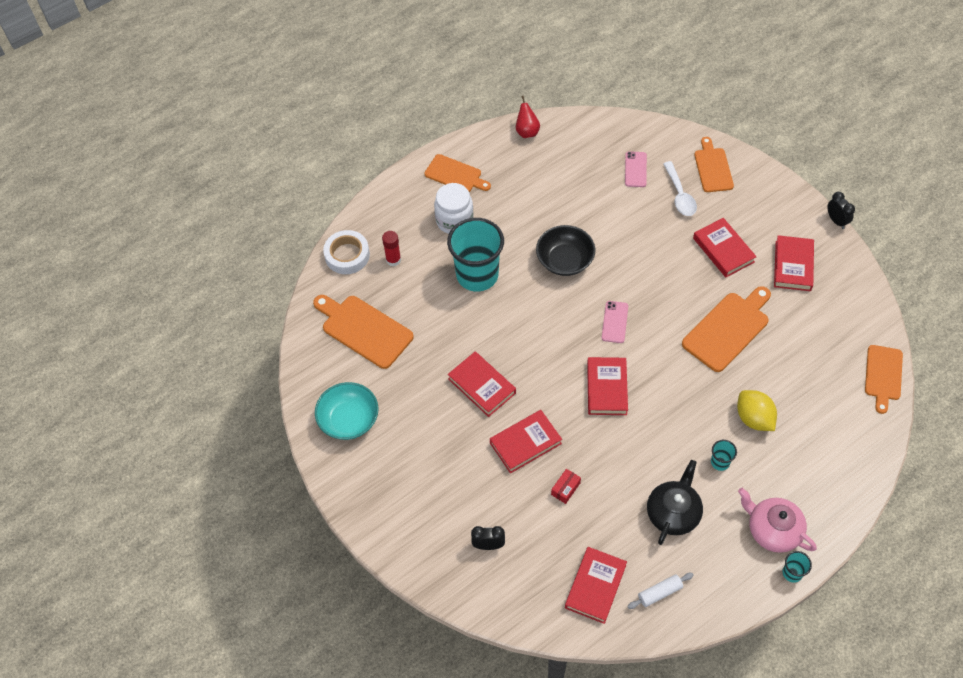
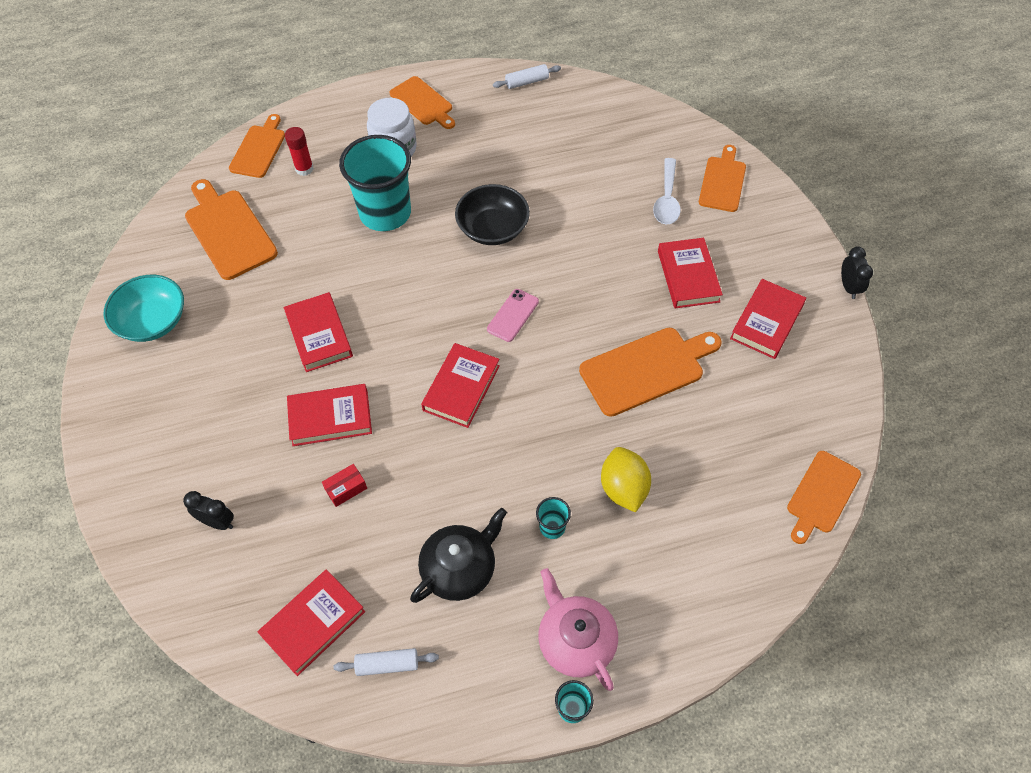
camera: 20 degrees right, 0 degrees up
(347, 255) = (259, 149): white tape -> orange cutting board
(527, 132) = (527, 82): red pear -> white rolling pin
(635, 169) = (629, 156): pink phone -> none

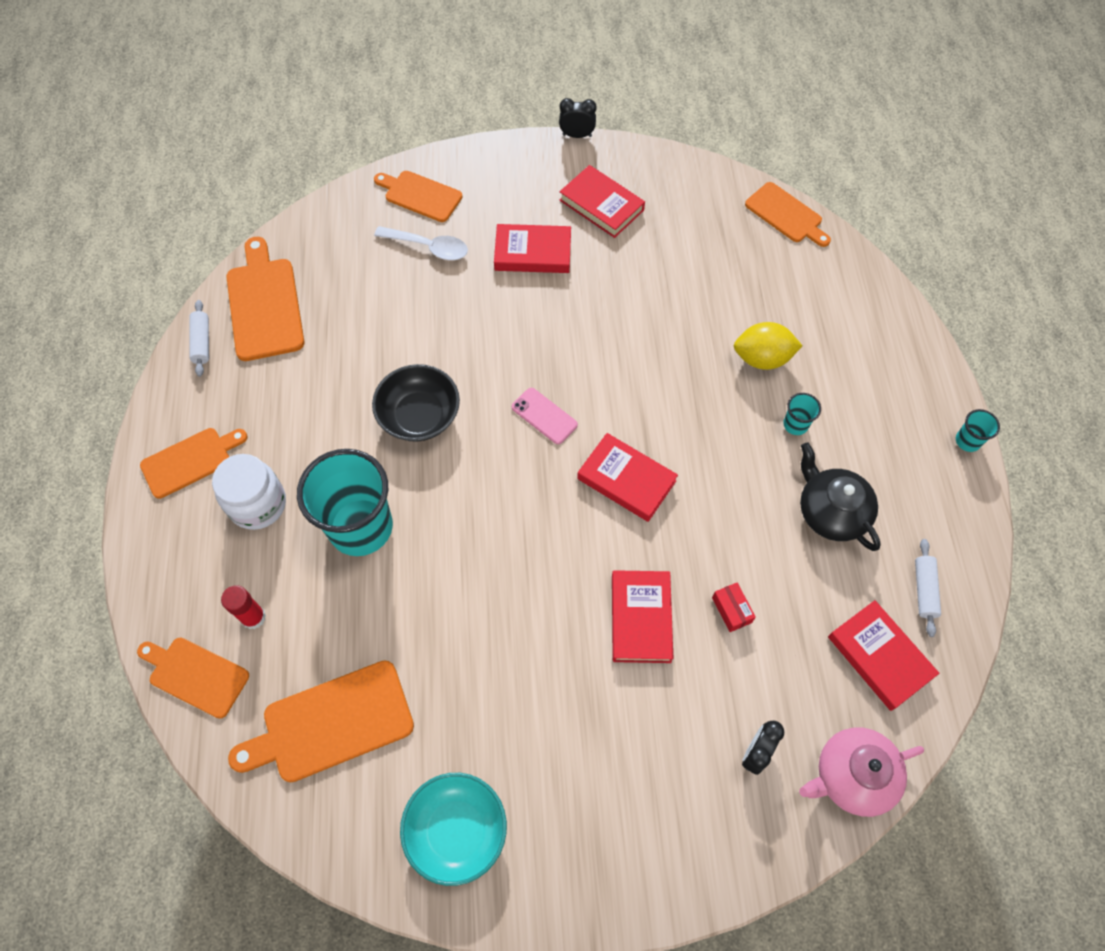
camera: 80 degrees left, 5 degrees up
(319, 335) = (525, 621): red book -> none
(575, 640) = (907, 426): pink teapot -> pink teapot (852, 775)
(646, 369) = (635, 312): orange cutting board -> orange cutting board (264, 304)

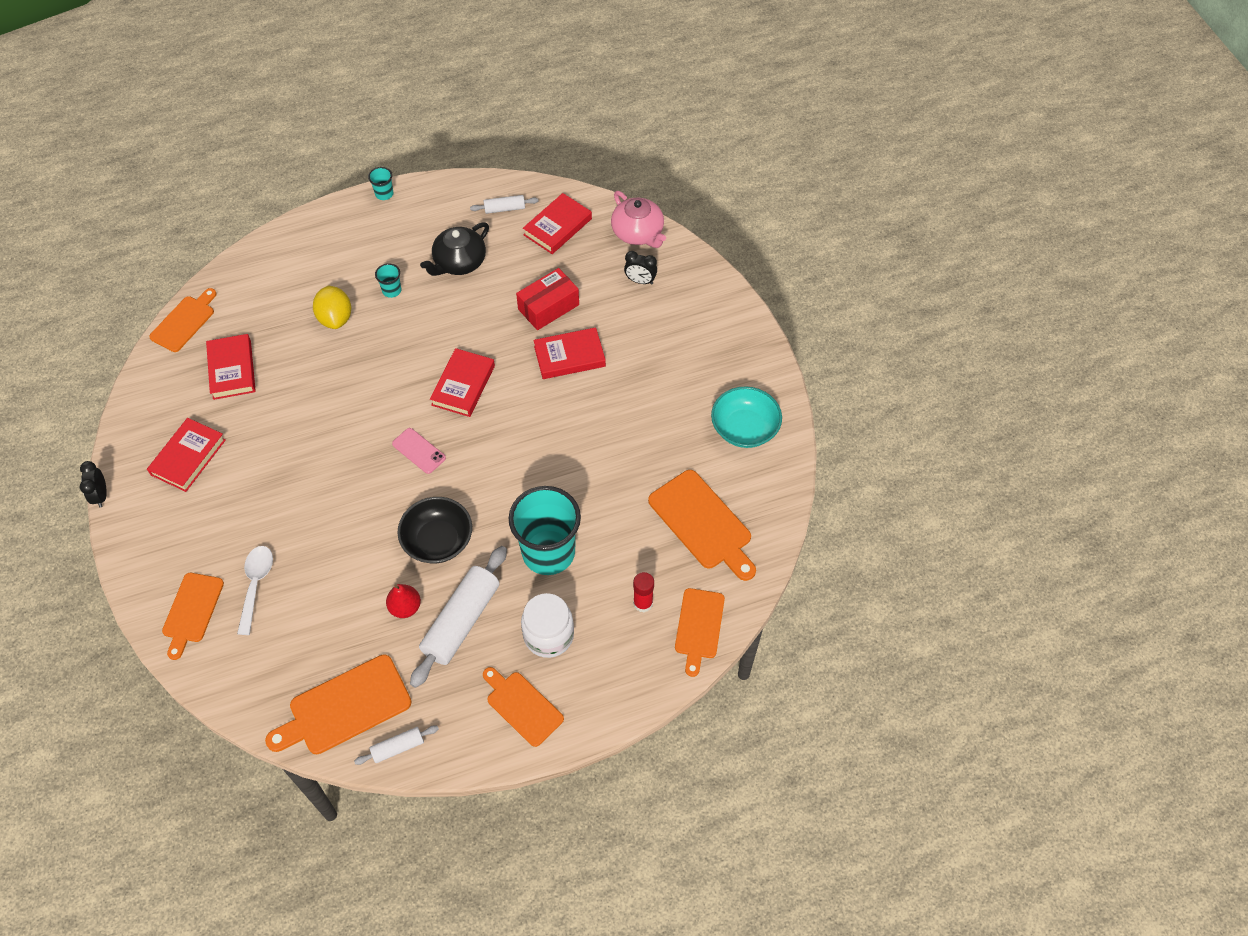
camera: 105 degrees left, 5 degrees down
(312, 421) = (461, 621): none -> white rolling pin
(350, 372) = (405, 607): none -> red pear
(533, 252) = (250, 498): red book -> red book (232, 369)
(544, 416) = (419, 451): pink phone -> pink phone turned 75 degrees counterclockwise
(731, 610) = (548, 307): red box -> red box, size x1.89

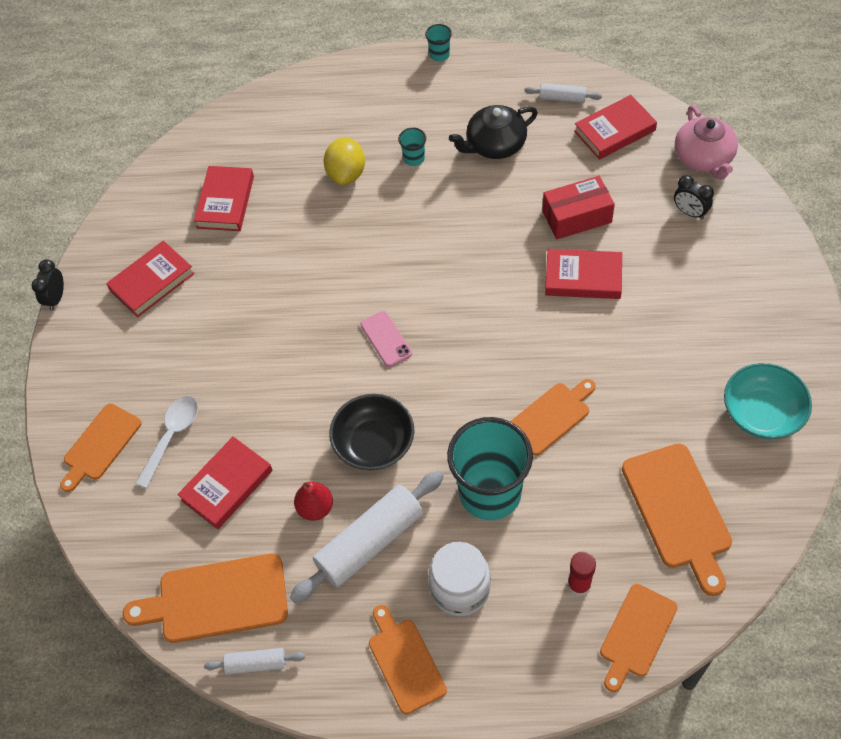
camera: 25 degrees right, 0 degrees up
(184, 322) = (196, 141): orange cutting board -> orange cutting board (551, 416)
(463, 385) = (456, 279): red book -> red book (227, 485)

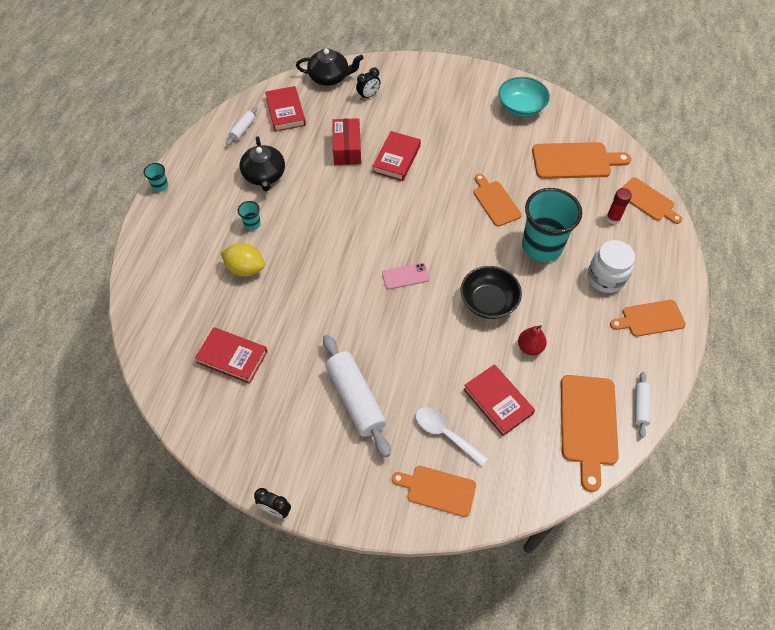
camera: 80 degrees left, 0 degrees up
(100, 445) = (437, 490): orange cutting board -> orange cutting board turned 150 degrees clockwise
(152, 282) = (290, 426): red book -> none
(370, 542) = (563, 320): white rolling pin -> white rolling pin (356, 399)
(703, 158) = (329, 77): pink teapot -> black teapot

